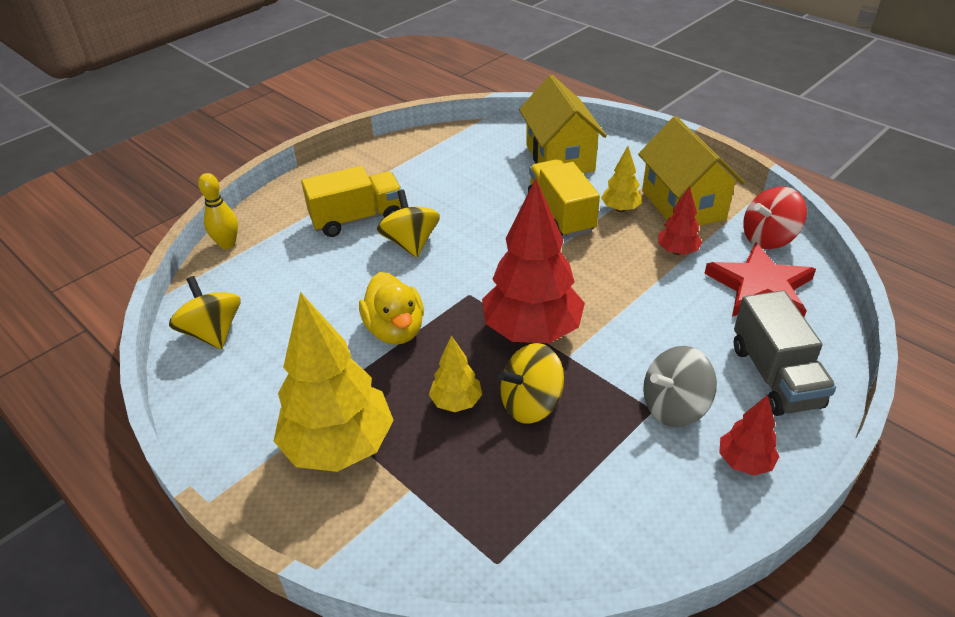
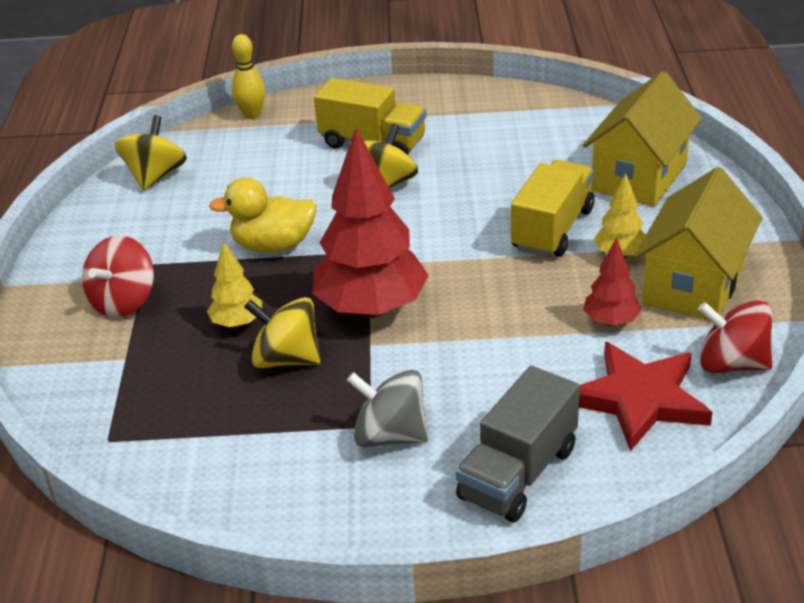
camera: 45 degrees right, 5 degrees down
(339, 446) = (124, 302): yellow tree -> red spinning top
(395, 330) = (273, 246): yellow duck -> yellow duck turned 60 degrees clockwise
(744, 462) = (377, 510): red tree -> none

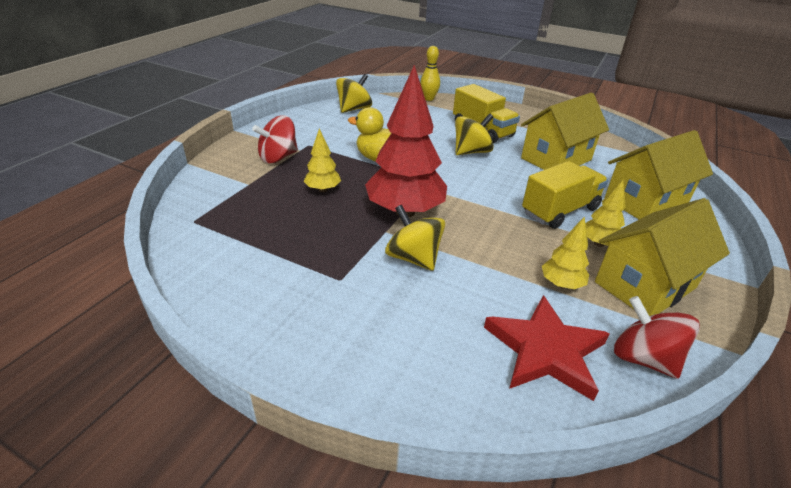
camera: 25 degrees right, 0 degrees up
(286, 359) = (330, 219): yellow spinning top -> yellow spinning top (413, 258)
(390, 435) = (346, 292): grey spinning top -> none
(500, 154) = (556, 159): none -> yellow house
(518, 473) = (409, 362): grey truck -> none
(611, 321) = (561, 284): red tree -> yellow tree

